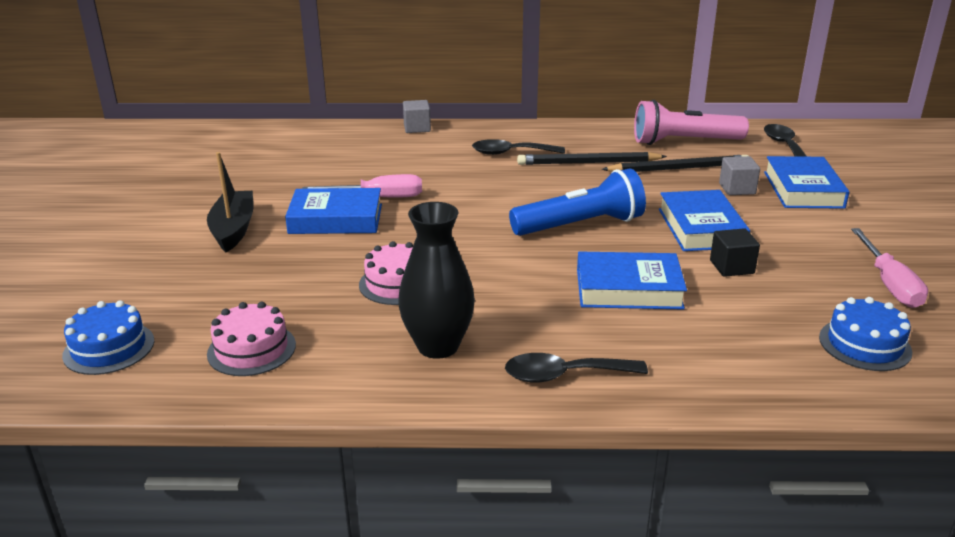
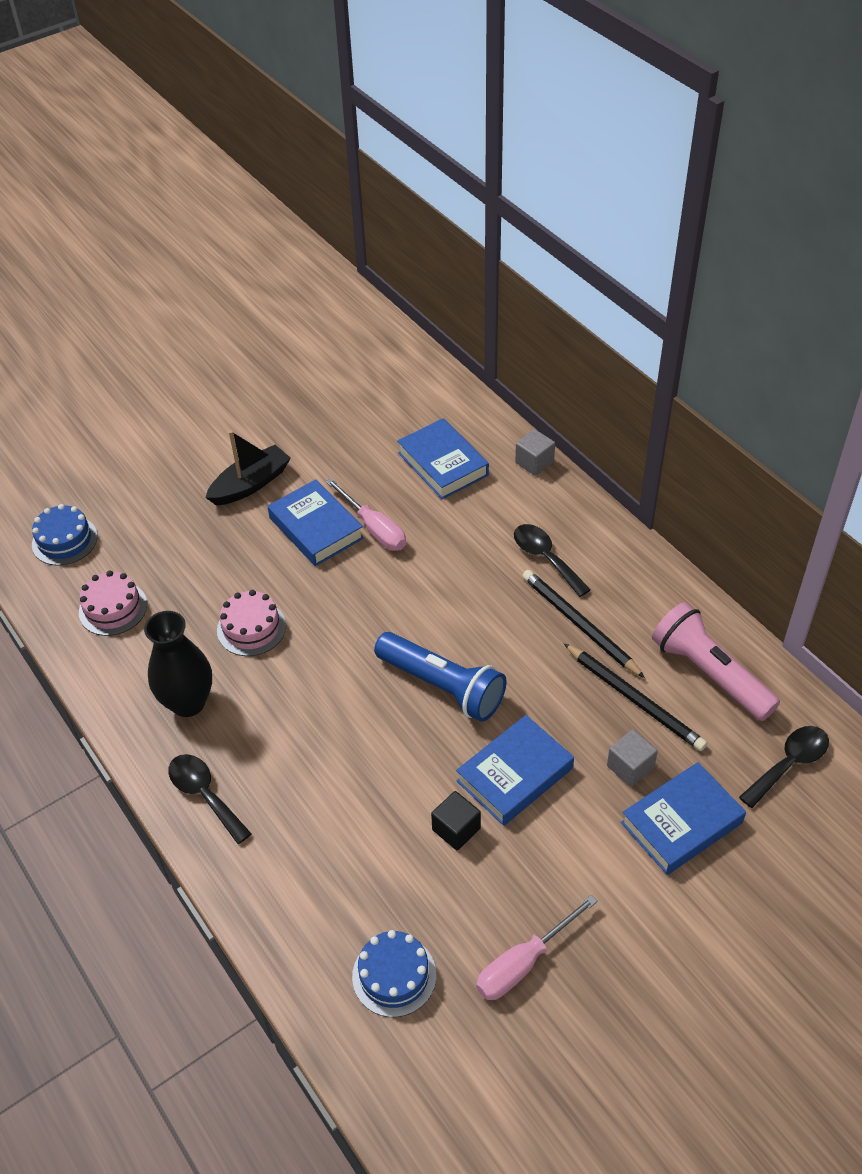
camera: 55 degrees right, 20 degrees up
(628, 289) = (358, 774): blue book -> blue book (443, 464)

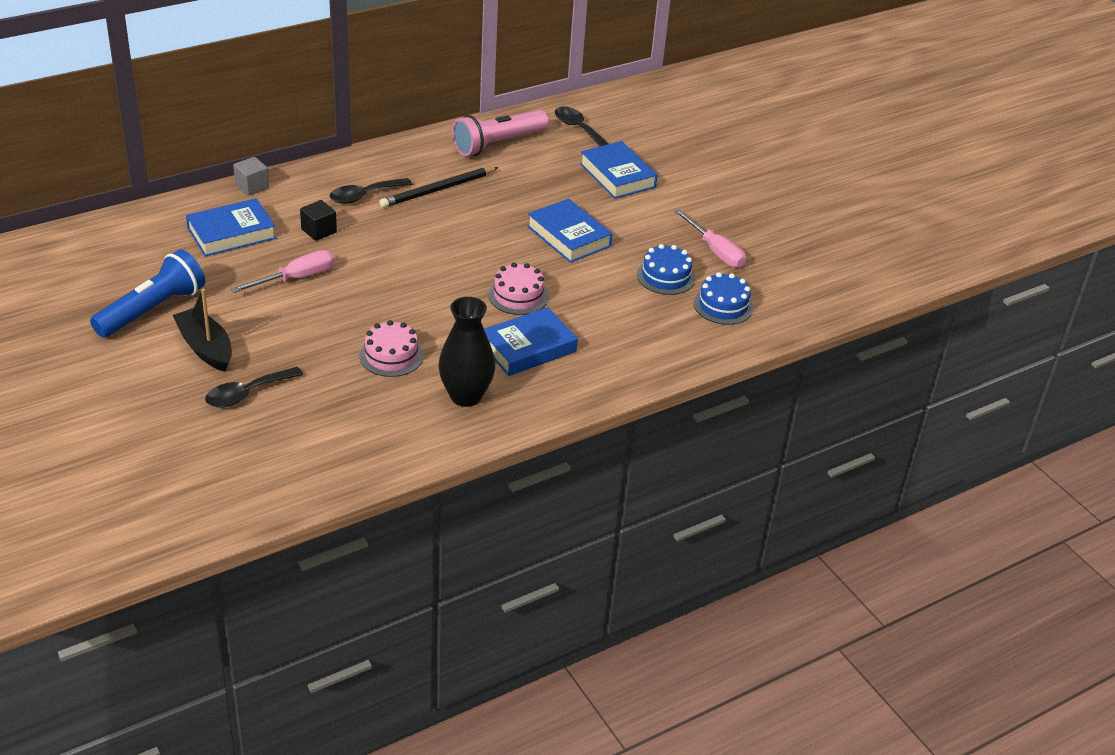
camera: 90 degrees left, 10 degrees down
(64, 540) = (232, 479): blue cake -> blue cake (665, 276)
(113, 608) = (339, 443): pink cake -> pink cake (518, 296)
(205, 795) = (563, 389): black spoon -> black spoon (247, 394)
(316, 528) = (282, 311): blue book -> blue book (528, 348)
(442, 686) = (481, 260): blue flashlight -> blue flashlight (153, 310)
(456, 829) = (611, 267): black cube -> black cube (319, 231)
(630, 767) = (570, 188): grey cube -> none
(635, 699) = (513, 177): black pencil -> none

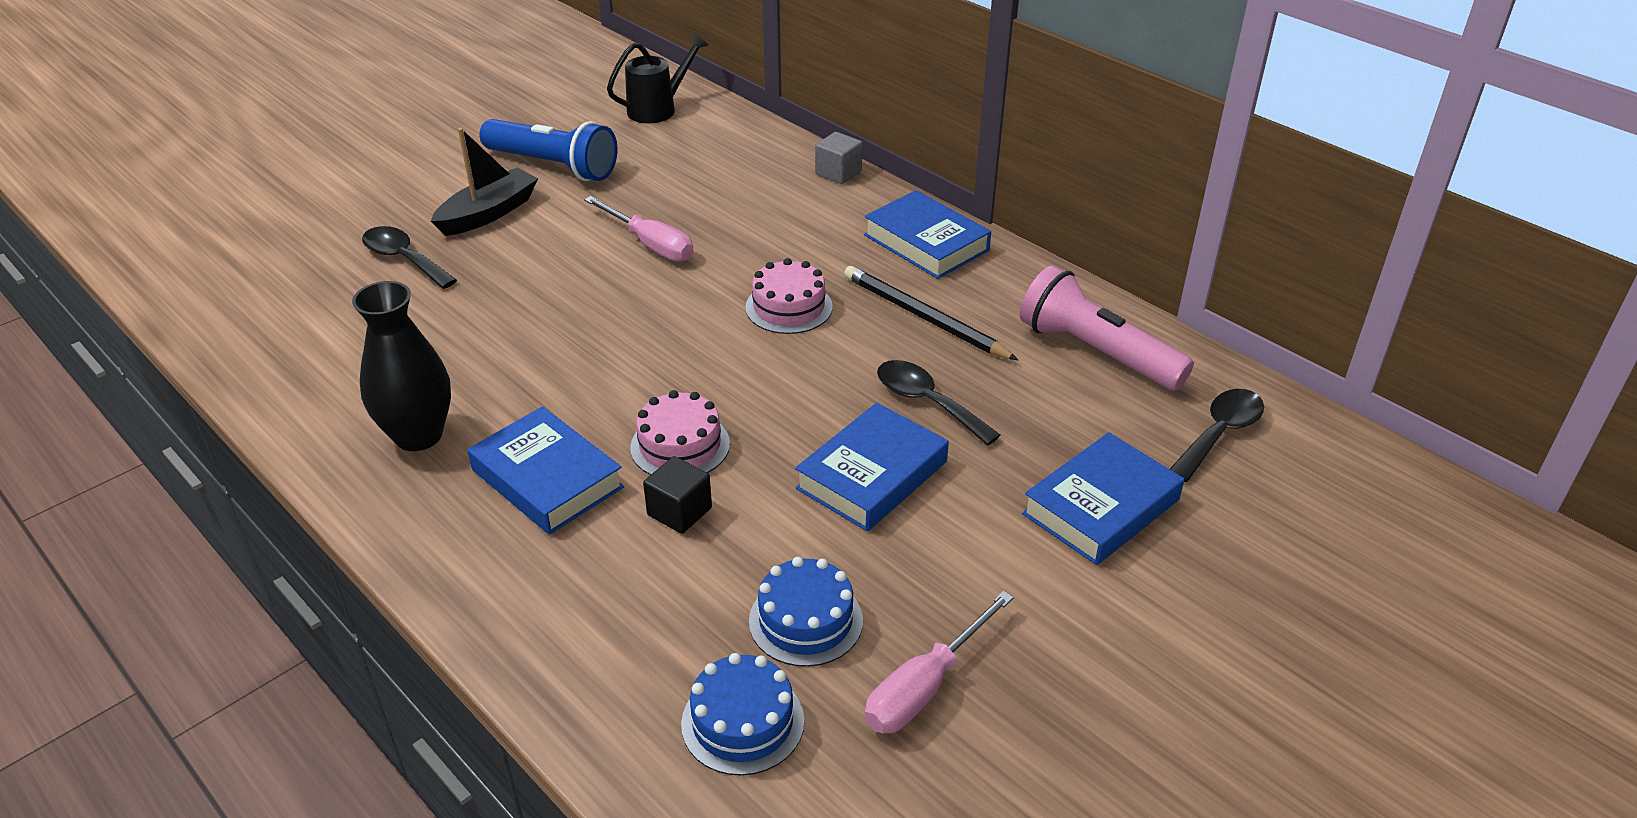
camera: 80 degrees right, 0 degrees up
(96, 248) = (658, 109): none -> black watering can
(231, 233) = (727, 181): blue book -> blue book (926, 243)
(319, 231) = (765, 239): black cube -> black cube (679, 511)
(364, 196) = (869, 258): black spoon -> black spoon (927, 402)
(391, 356) = (500, 351): pink cake -> pink cake (789, 307)

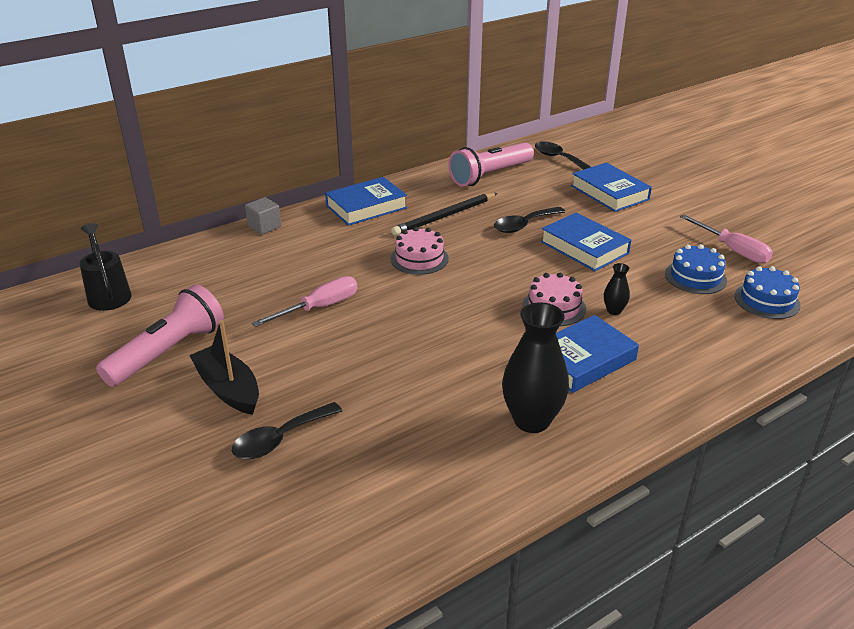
camera: 80 degrees left, 5 degrees down
(553, 166) = (168, 352): blue flashlight -> pink flashlight
(679, 511) = (614, 310): black cube -> black vase

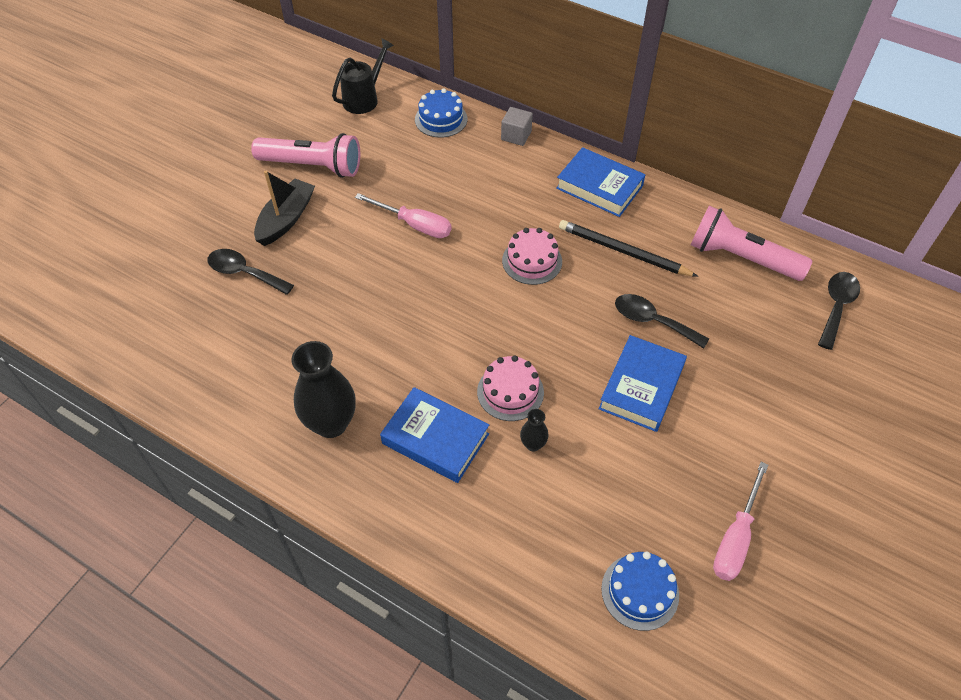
camera: 65 degrees right, 20 degrees up
(609, 192) = (787, 379): blue book -> none
(695, 277) = (646, 508): blue cake -> blue cake (441, 119)

